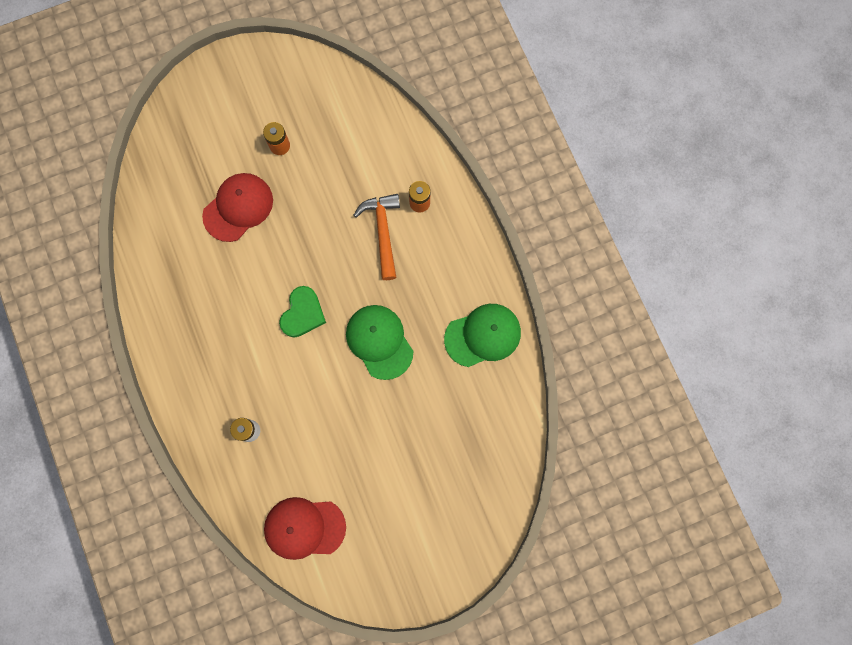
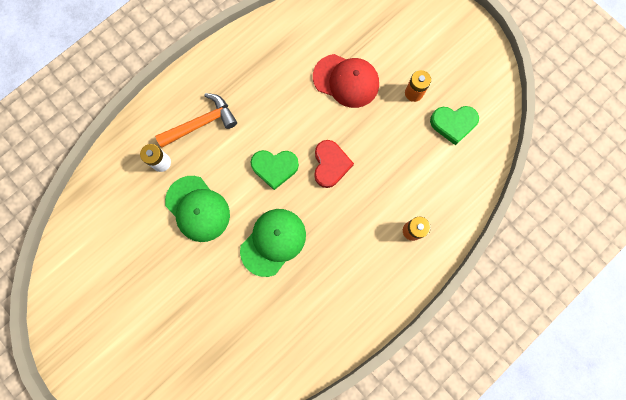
camera: 70 degrees right, 0 degrees up
(304, 528) = (94, 238): red cap -> none
(322, 256) = (330, 165): none -> red heart
(328, 120) = (453, 124): none -> green heart
(383, 232) = (372, 208): orange hammer -> orange hammer (202, 123)
(483, 335) = (311, 333): green cap -> green cap (197, 208)

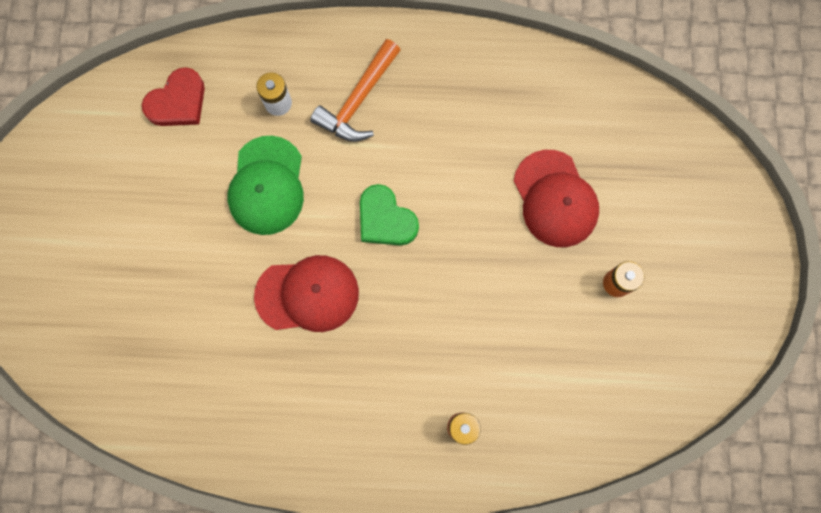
camera: 45 degrees right, 0 degrees up
(202, 123) = (358, 100): orange hammer -> orange hammer turned 105 degrees clockwise
(273, 242) = (307, 294): green cap -> red cap
(330, 165) = (446, 272): red heart -> red heart (178, 102)
(453, 124) = (626, 359): green heart -> none

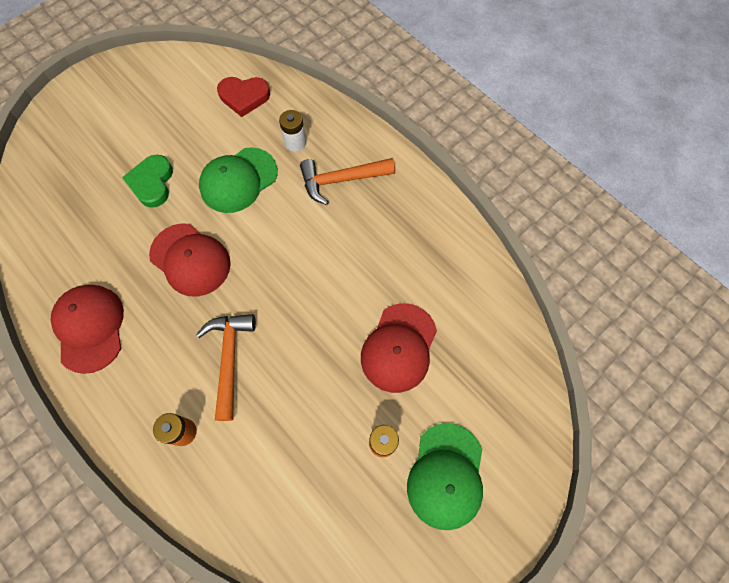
camera: 45 degrees right, 10 degrees down
(290, 431) = (90, 328): none -> red cap
(385, 219) = (282, 260): green heart -> green heart (152, 183)
(433, 339) = (229, 358): none -> orange hammer
(684, 260) = (446, 475): none -> green cap

